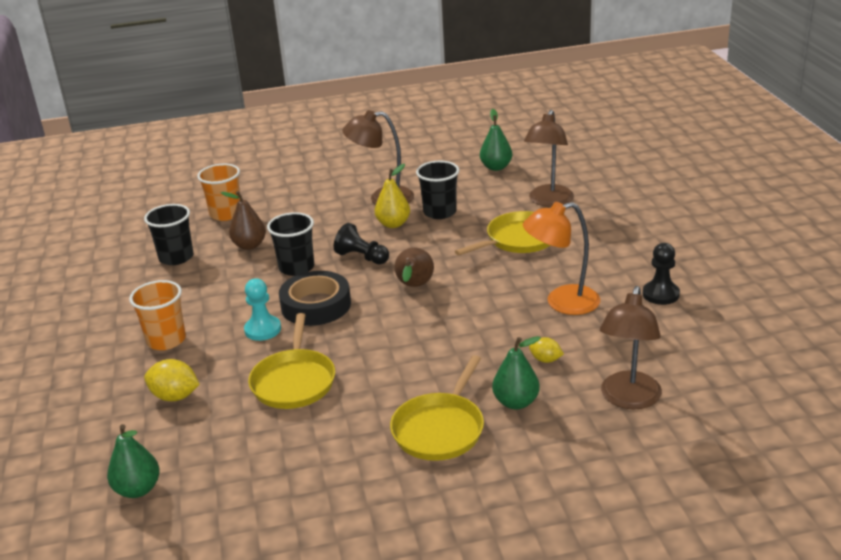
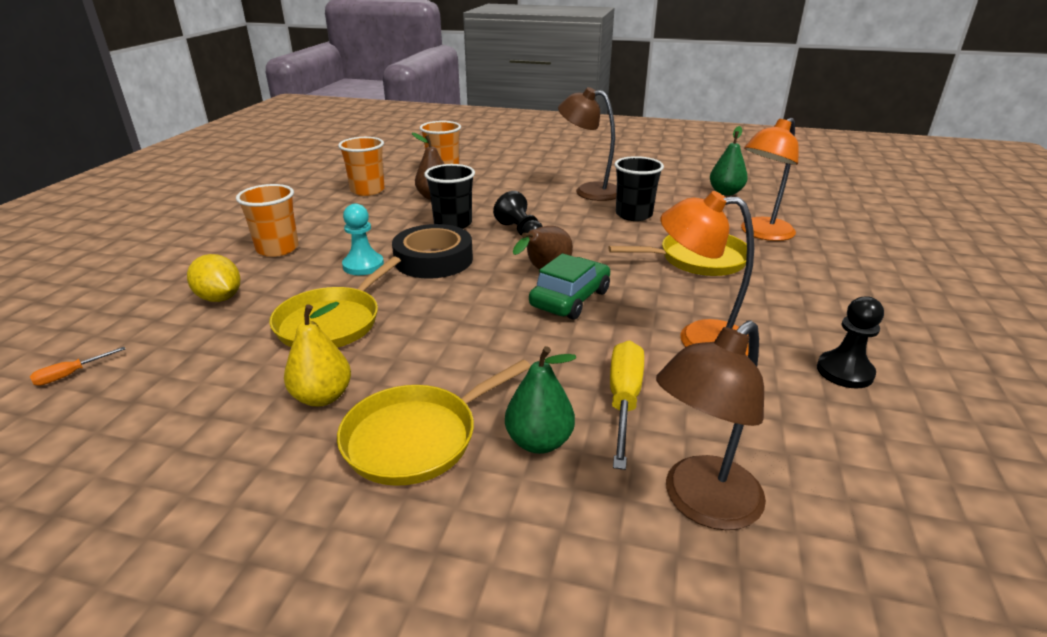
camera: 25 degrees right, 0 degrees up
(138, 489) = (70, 374): green pear -> orange screwdriver
(176, 257) = (367, 190): black cup -> orange cup
(393, 224) = (578, 213): yellow pear -> yellow pear (322, 397)
(453, 302) = (570, 299): none -> green car
(545, 360) = (624, 400): yellow lemon -> yellow screwdriver
(548, 201) = (761, 233): brown lamp -> orange lamp

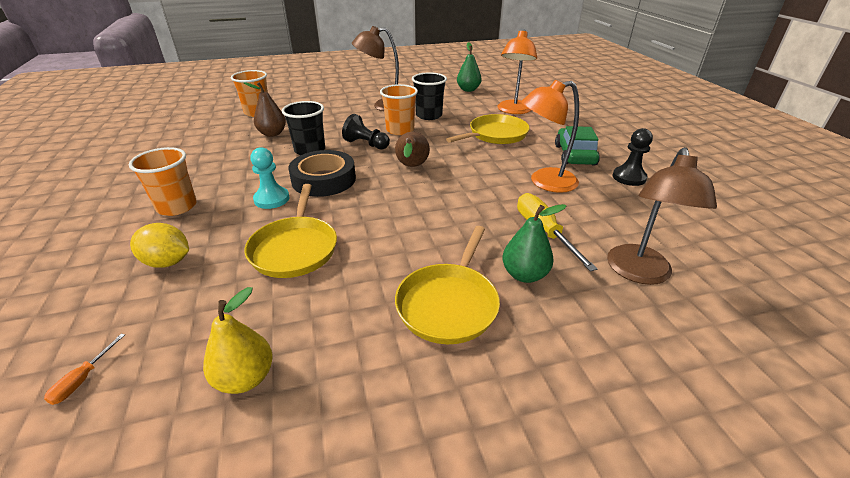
camera: 30 degrees left, 5 degrees up
(322, 397) = (350, 304): yellow pear -> yellow pear (245, 378)
(367, 190) = (208, 141): orange cup -> orange cup (400, 130)
(570, 299) = (447, 180): green car -> green car (574, 155)

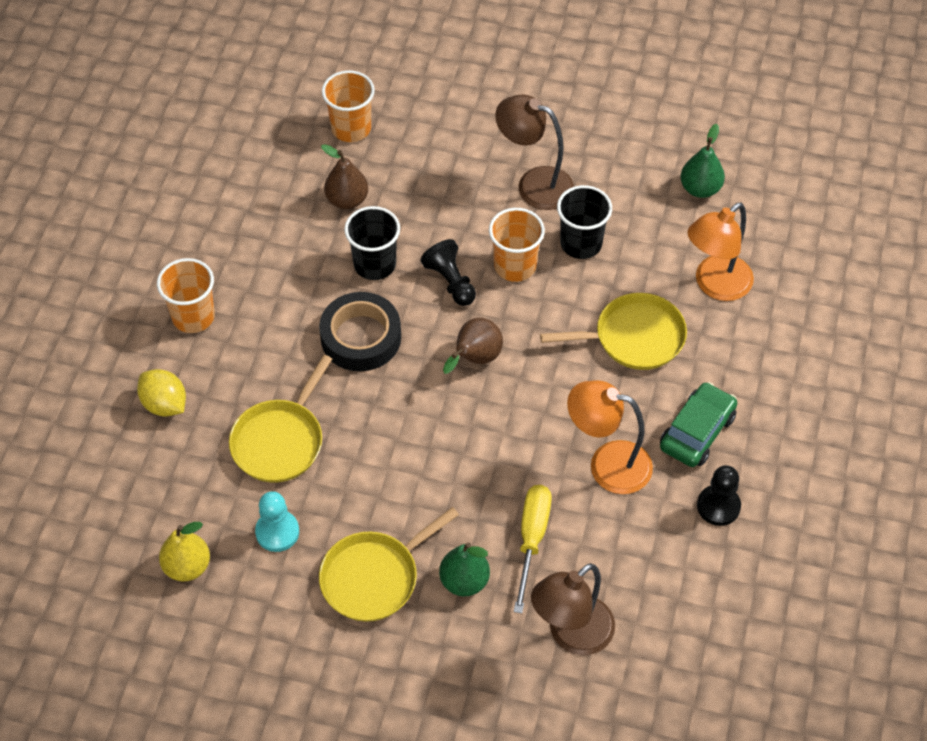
camera: 30 degrees right, 20 degrees up
(83, 380) = (81, 510): orange screwdriver -> none
(272, 199) = (290, 348): turquoise pawn -> turquoise pawn (277, 532)

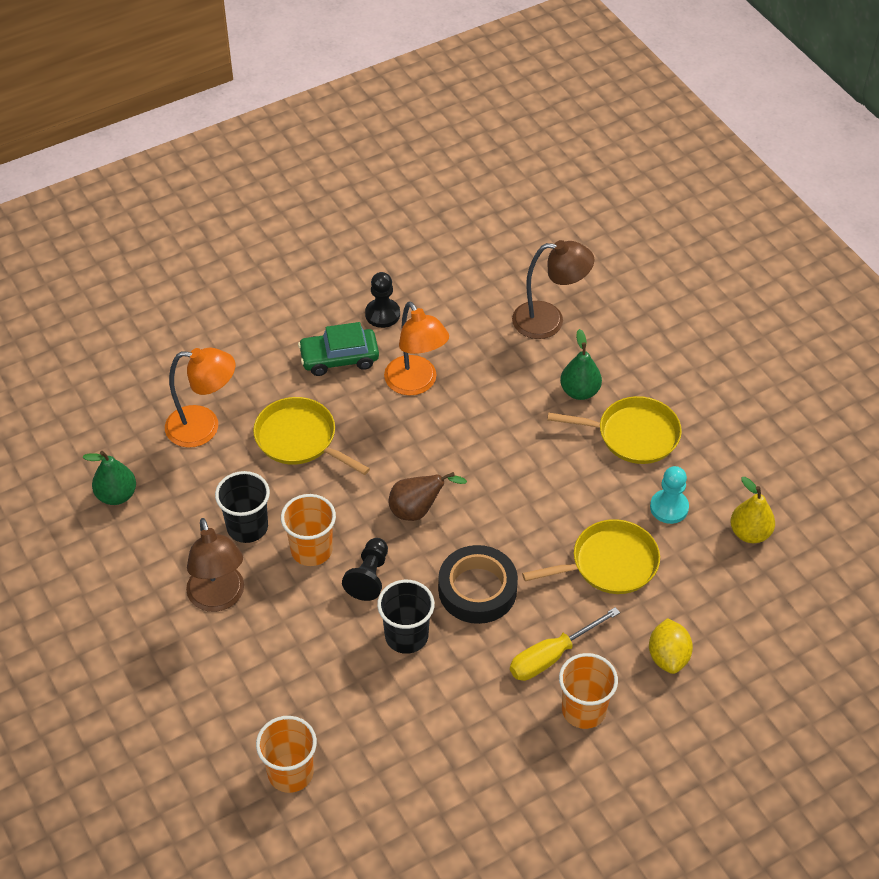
camera: 135 degrees left, 5 degrees down
(347, 200) = (367, 708): brown pear -> none
(532, 539) = (512, 381): yellow screwdriver -> yellow screwdriver (551, 656)

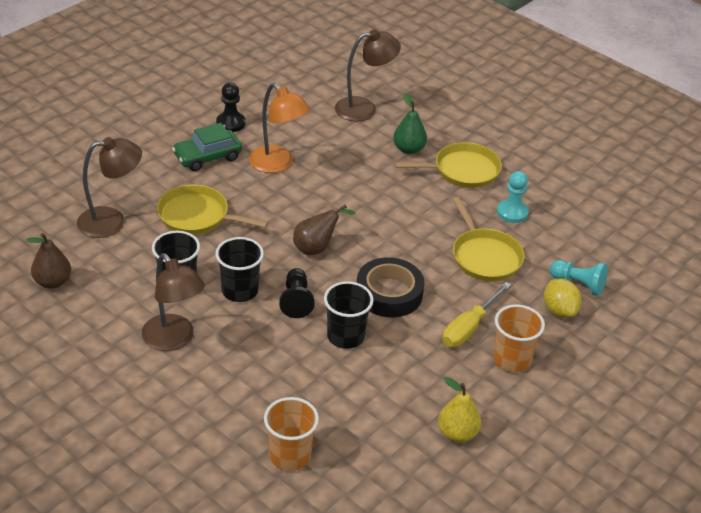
camera: 20 degrees left, 10 degrees down
(116, 495) = (52, 282): green pear -> brown pear
(204, 427) = (111, 221): orange lamp -> brown lamp
(311, 550) = (240, 291): orange cup -> black cup
(610, 563) = (485, 257): yellow pan -> yellow pan turned 105 degrees clockwise
(707, 626) = (578, 284): none -> turquoise pawn
(749, 533) = (579, 218): yellow pear -> yellow pear (457, 434)

